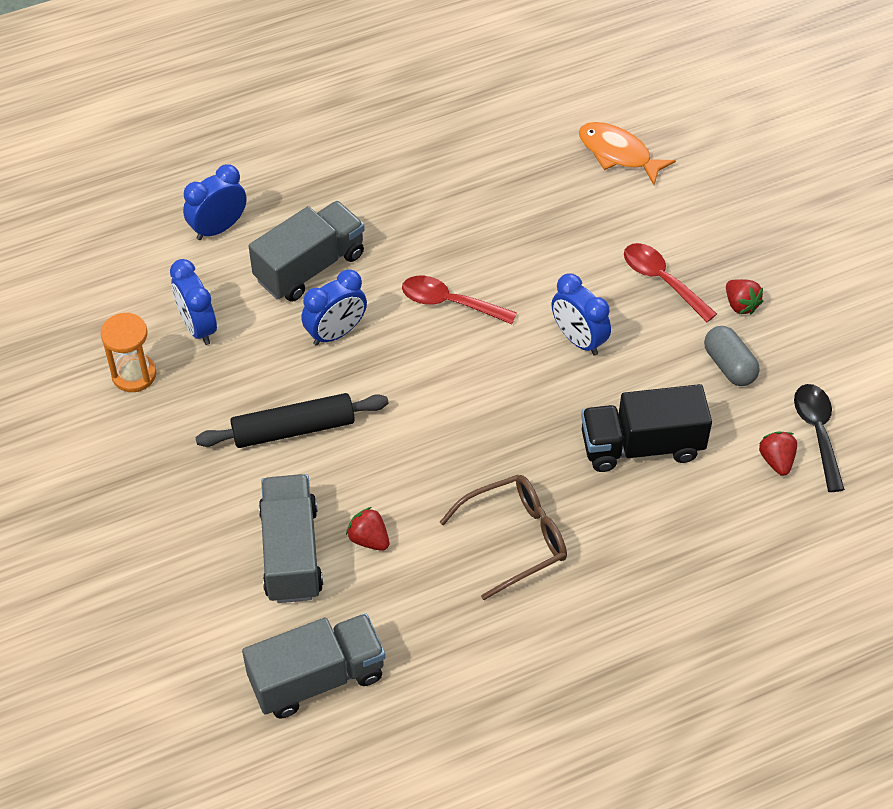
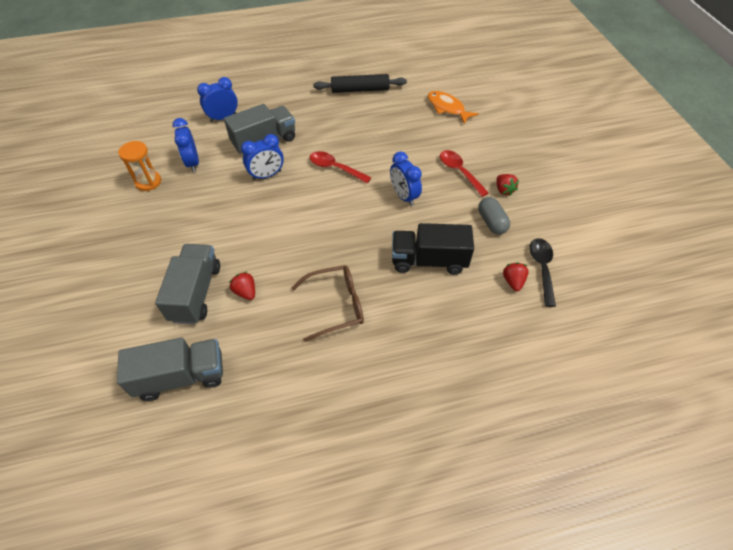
camera: 10 degrees right, 0 degrees up
(293, 429) = (224, 222): black rolling pin -> black rolling pin (360, 90)

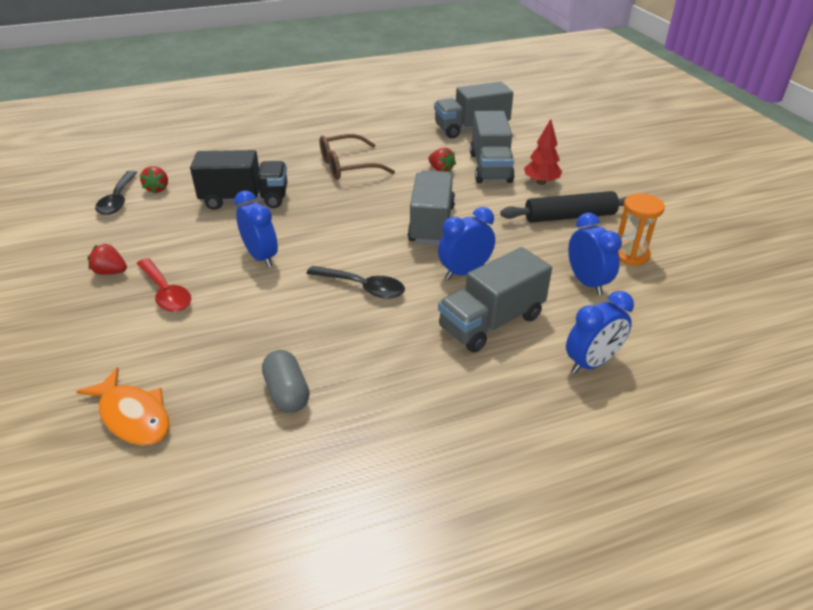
camera: 175 degrees right, 15 degrees down
(161, 266) = (541, 182): none -> red tree
(275, 220) = (432, 224): none -> grey truck
(335, 168) = (363, 287): red spoon -> black spoon
(360, 90) = (323, 455): black rolling pin -> black rolling pin (569, 216)
(491, 222) = (151, 236): grey capsule -> grey capsule (287, 393)
(504, 190) = (111, 272): red strawberry -> red strawberry turned 45 degrees counterclockwise

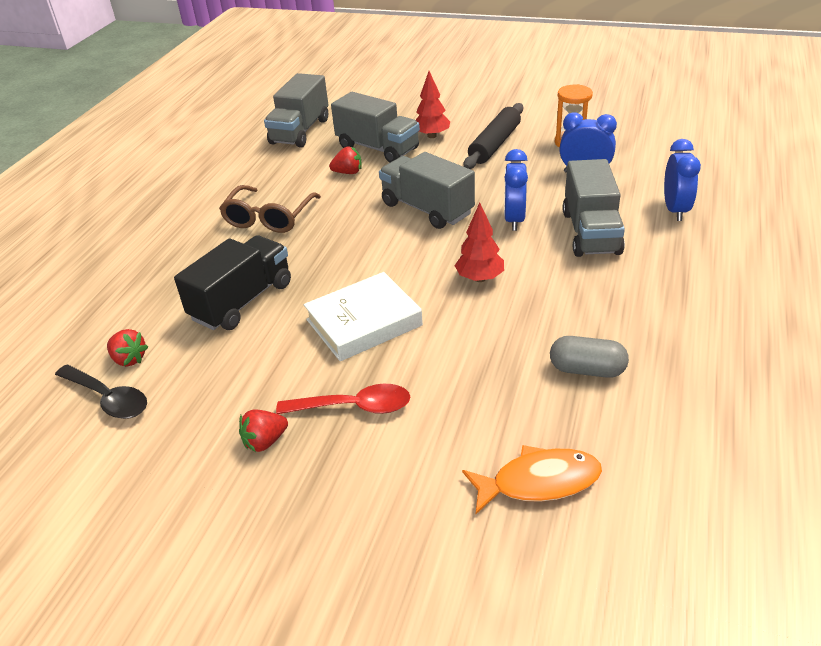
camera: 50 degrees left, 0 degrees up
(261, 257) = (364, 322): blue clock -> white book
(363, 287) = (479, 278): black spoon -> red tree

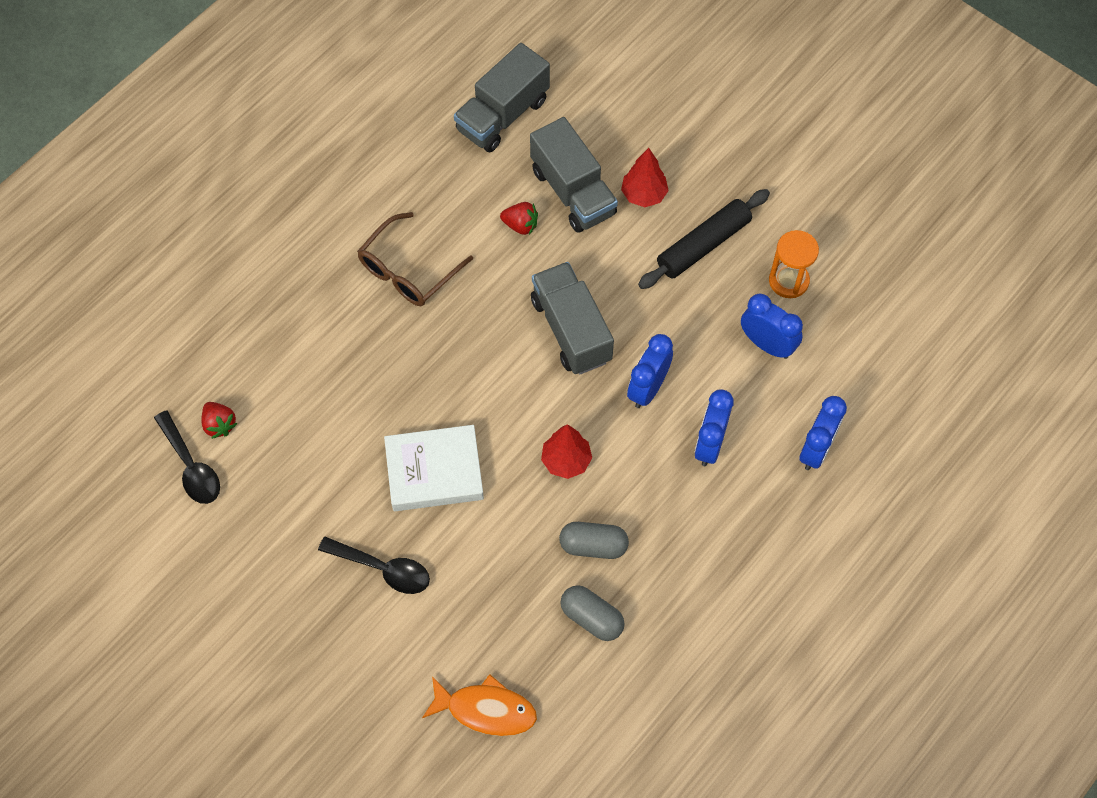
camera: 20 degrees right, 25 degrees up
(242, 301) = (339, 391): black truck -> none
(265, 441) = (300, 573): red strawberry -> none
(354, 407) = (383, 569): red spoon -> black spoon
(547, 321) = (593, 546): none -> grey capsule
(590, 232) = (709, 444): grey truck -> blue clock

